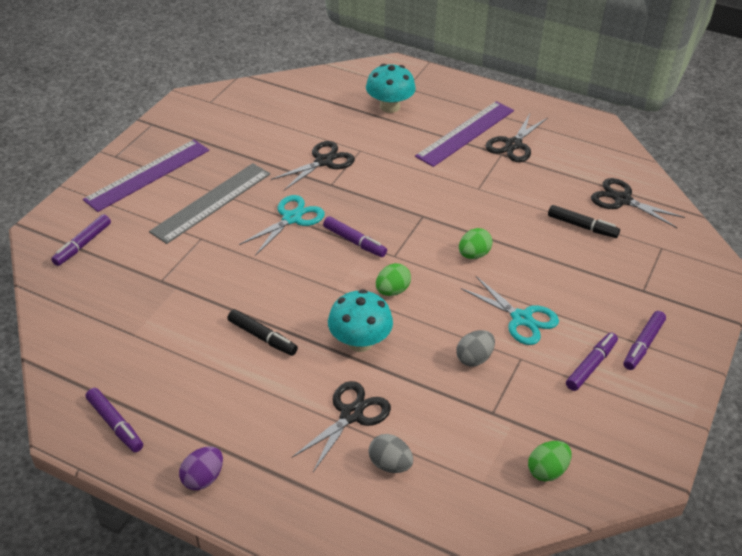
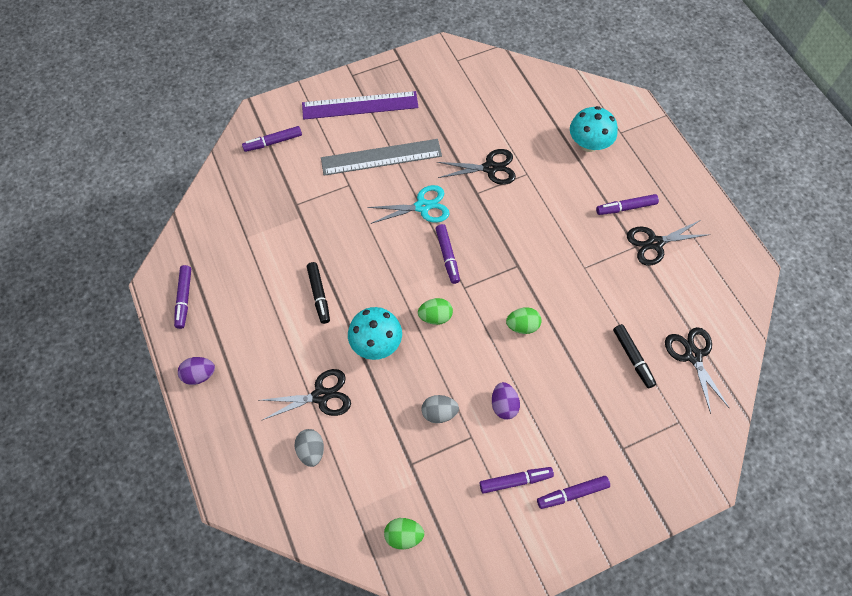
camera: 40 degrees right, 20 degrees up
(466, 133) = (626, 208): purple ruler -> purple marker
(521, 318) = (504, 405): turquoise scissors -> purple egg

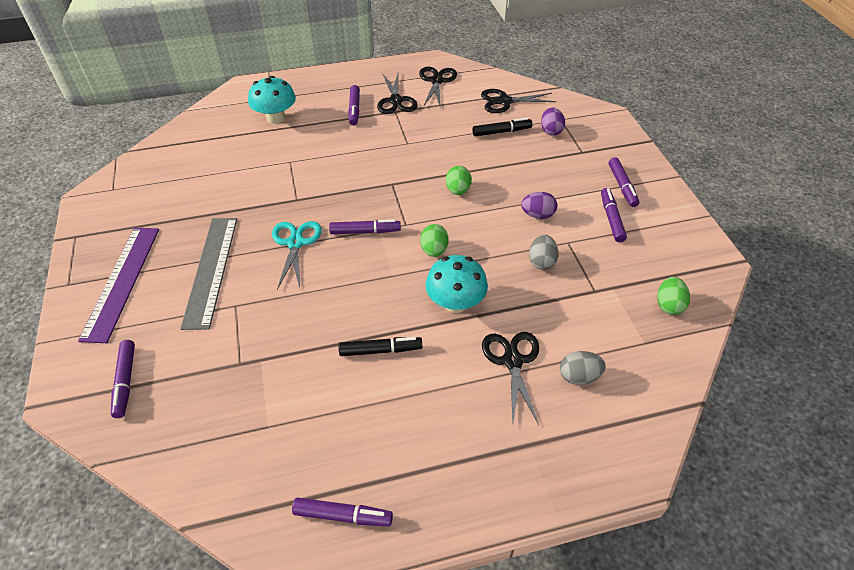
camera: 80 degrees left, 15 degrees down
(199, 375) = (467, 498): purple egg -> purple egg (551, 131)
(490, 168) = (270, 185): black scissors -> black scissors (437, 81)

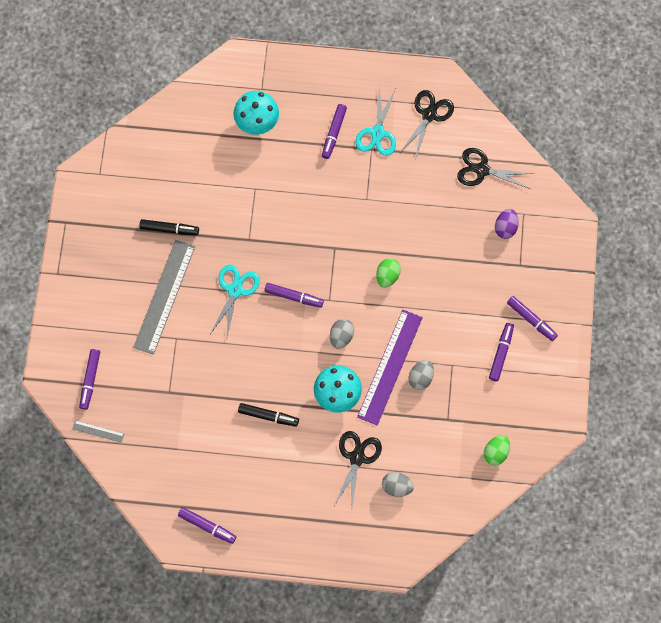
camera: 20 degrees right, 25 degrees up
(122, 281) = (97, 285): purple ruler -> purple ruler (390, 367)
(145, 440) = (98, 431): none -> grey ruler
(396, 100) = (377, 133): black scissors -> turquoise scissors
(434, 250) = (341, 336): green egg -> grey egg
(501, 132) = (459, 213): black marker -> black marker (169, 229)
(537, 215) = (441, 327): purple egg -> none
(622, 186) = (531, 320): purple marker -> purple marker turned 60 degrees counterclockwise

